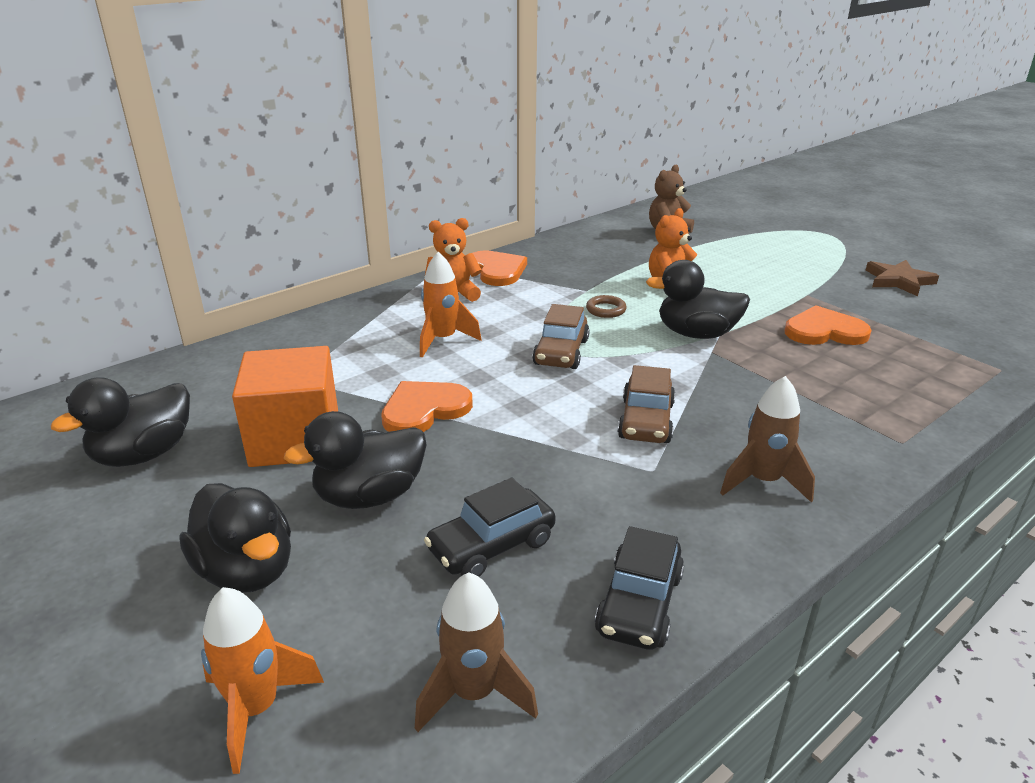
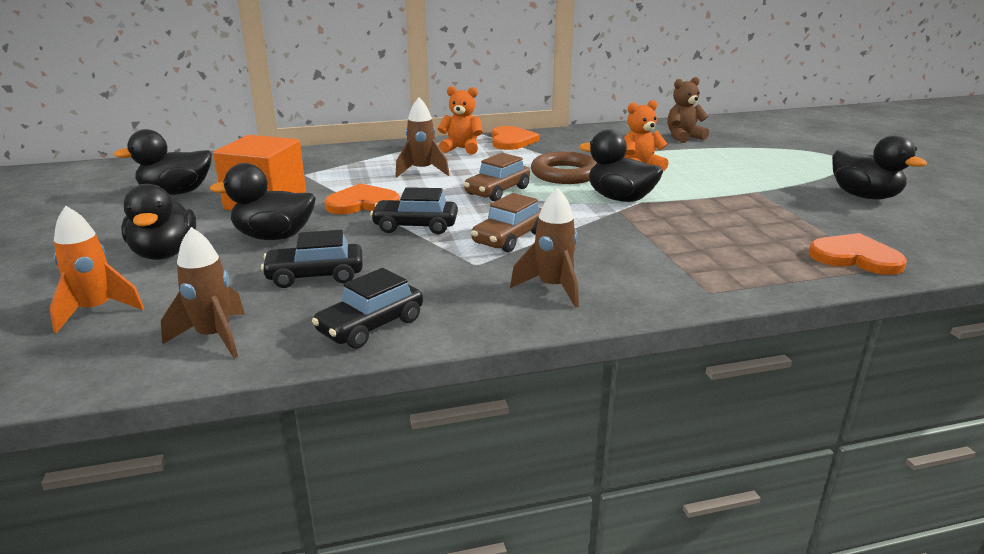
camera: 25 degrees right, 5 degrees down
(443, 340) = (422, 171): orange rocket -> brown rocket
(526, 430) = (415, 226): none -> black car
(606, 310) = (565, 174): brown ring -> brown ring, size x2.04
(824, 331) = (738, 215): orange heart -> orange heart (855, 257)
(898, 281) = (864, 196): brown star -> black duck

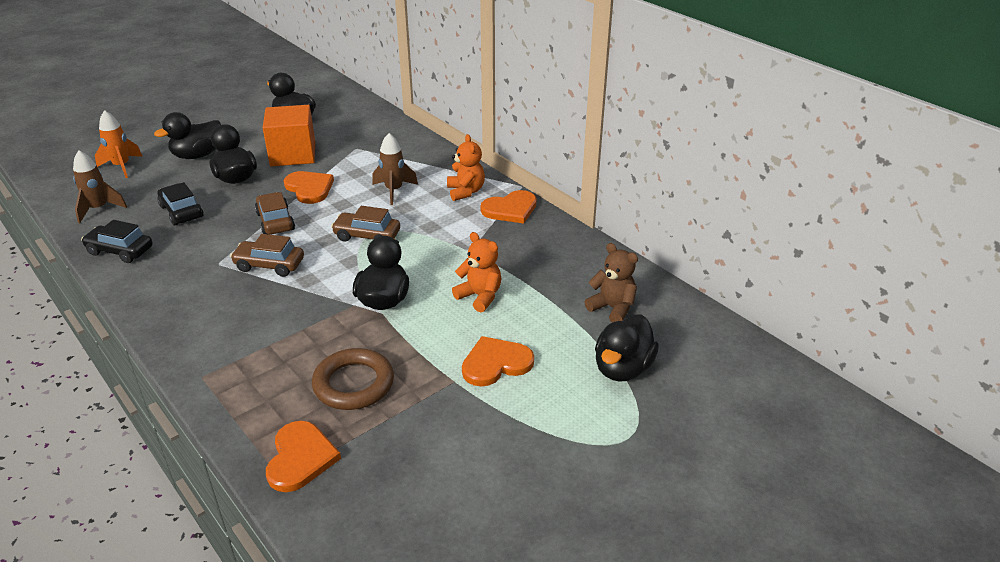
camera: 65 degrees right, 10 degrees up
(415, 226) = (275, 221): black car -> brown car
(553, 288) = (188, 303): brown rocket -> none
(565, 174) = (432, 258): brown ring -> brown ring (353, 384)
(738, 176) = (496, 363): none -> orange heart
(864, 196) = (485, 463): black duck -> black duck (622, 368)

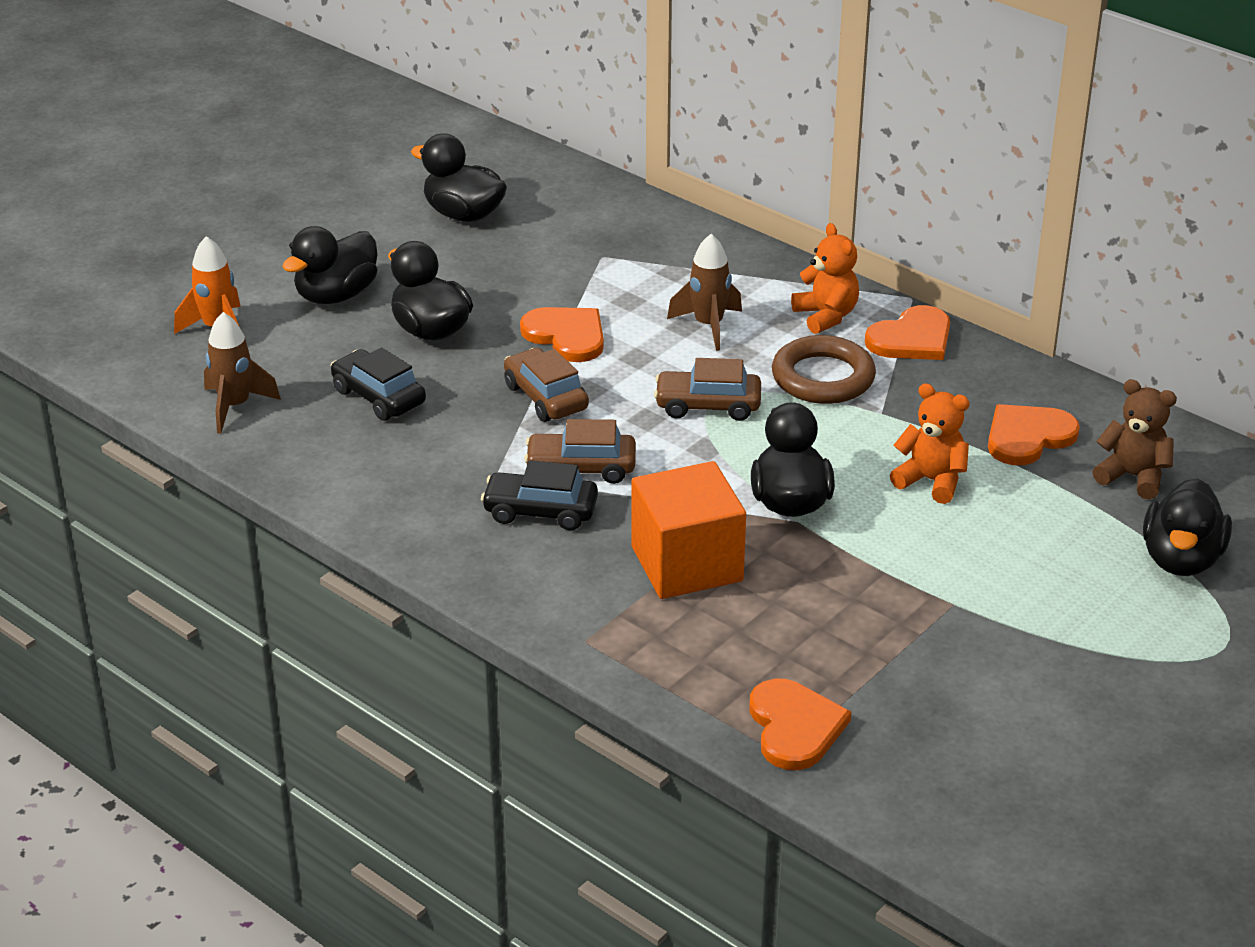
camera: 10 degrees left, 0 degrees up
(120, 251) = (323, 471): black car -> black car (540, 511)
(293, 154) = (501, 278): orange cube -> orange cube (687, 564)
(353, 384) = (813, 624): brown ring -> brown ring (823, 377)
(496, 363) = (1000, 573): orange heart -> orange heart (1028, 437)

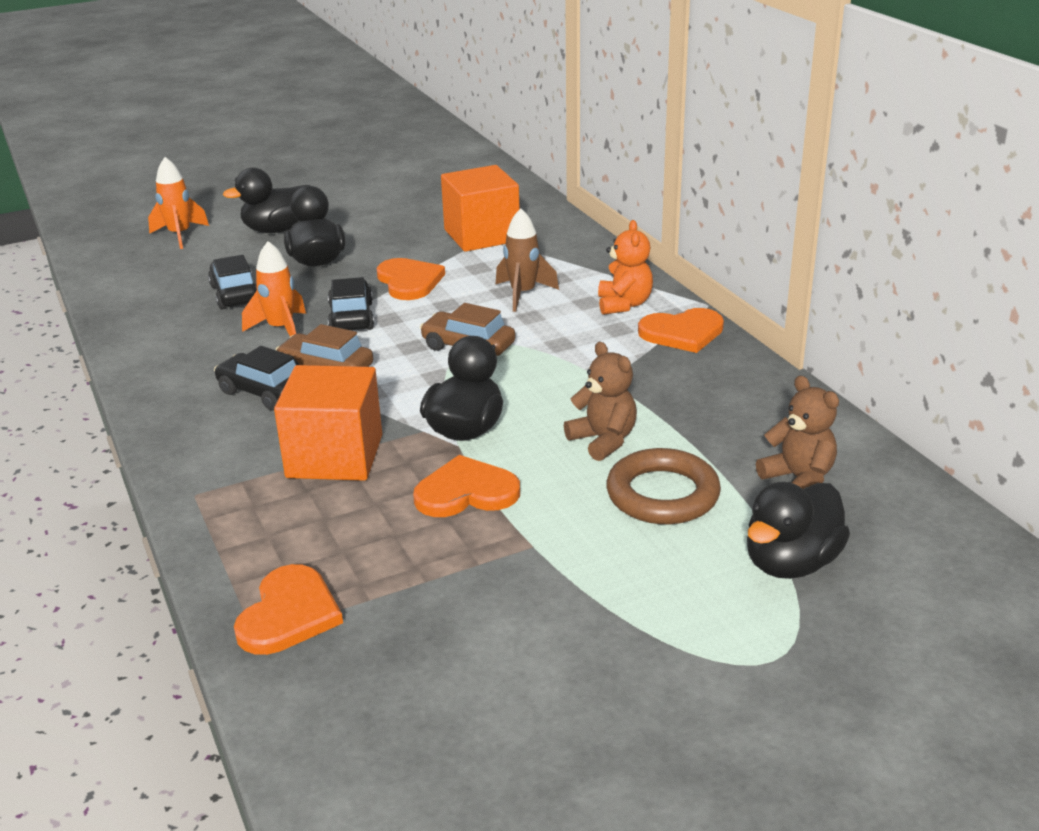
camera: 25 degrees right, 5 degrees down
(235, 406) = (135, 282): brown rocket -> none
(463, 214) = (415, 198): black duck -> none
(480, 431) = (281, 329): none -> orange rocket
(545, 397) = (351, 317): brown car -> black car
(592, 254) = (481, 235): none -> orange cube
(823, 377) = (581, 346): brown ring -> brown ring (662, 494)
(931, 481) = (603, 440): orange teddy bear -> brown teddy bear
(1028, 437) = (723, 425): orange heart -> orange heart (466, 492)

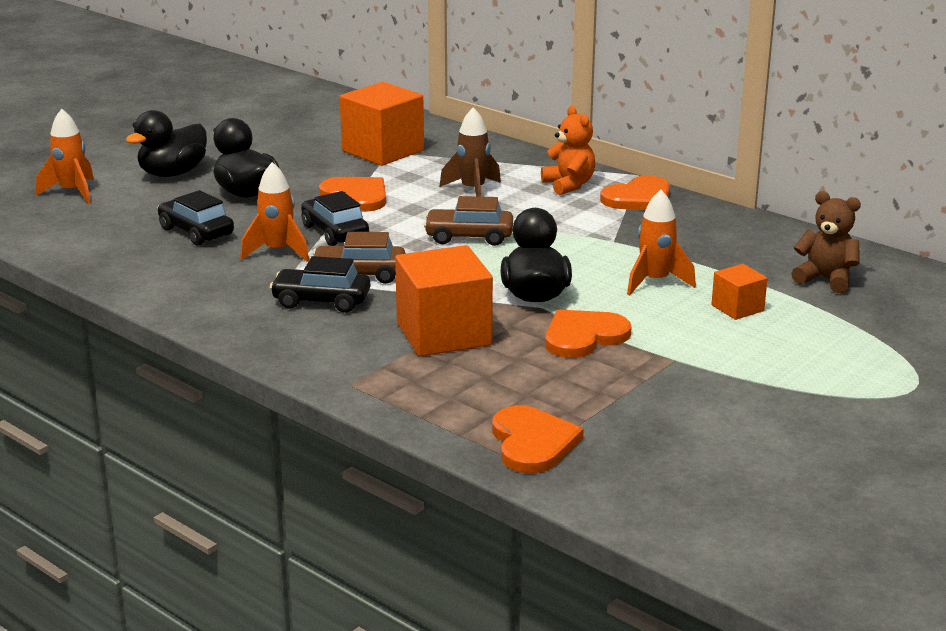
camera: 25 degrees left, 5 degrees down
(603, 440) = (655, 282): brown teddy bear -> orange rocket
(662, 494) = (737, 308): brown ring -> orange cube
(791, 563) = (871, 331): black duck -> none

